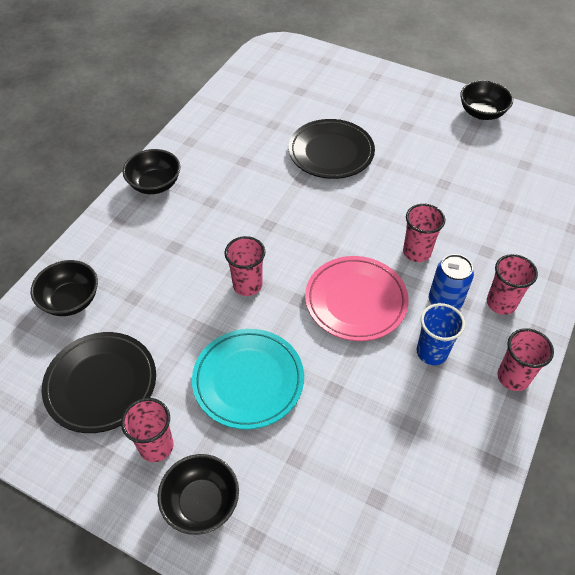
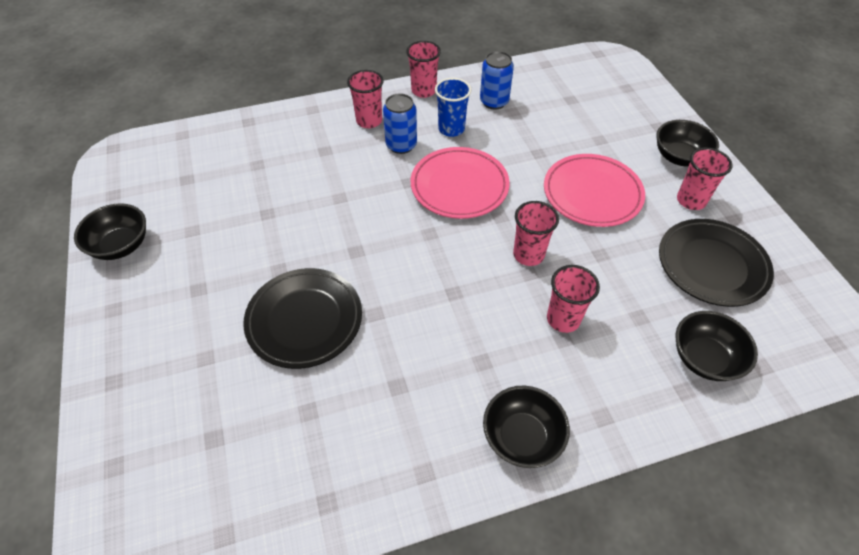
camera: 135 degrees left, 0 degrees up
(248, 380) = (592, 194): turquoise plate -> pink plate
(416, 252) = (371, 183): pink cup -> pink cup (563, 319)
(440, 422) = (494, 102): none -> blue can

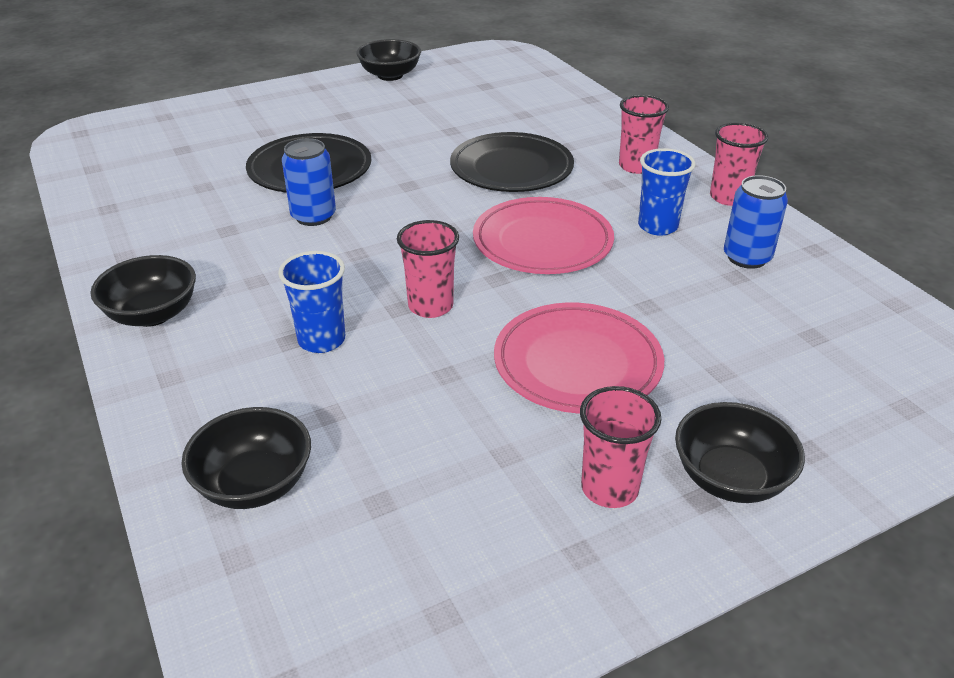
camera: 80 degrees right, 15 degrees down
(401, 145) = (602, 193): blue can -> blue can (313, 216)
(563, 319) = (321, 340): pink cup -> blue cup
(712, 265) = (451, 508): black plate -> black plate (511, 169)

